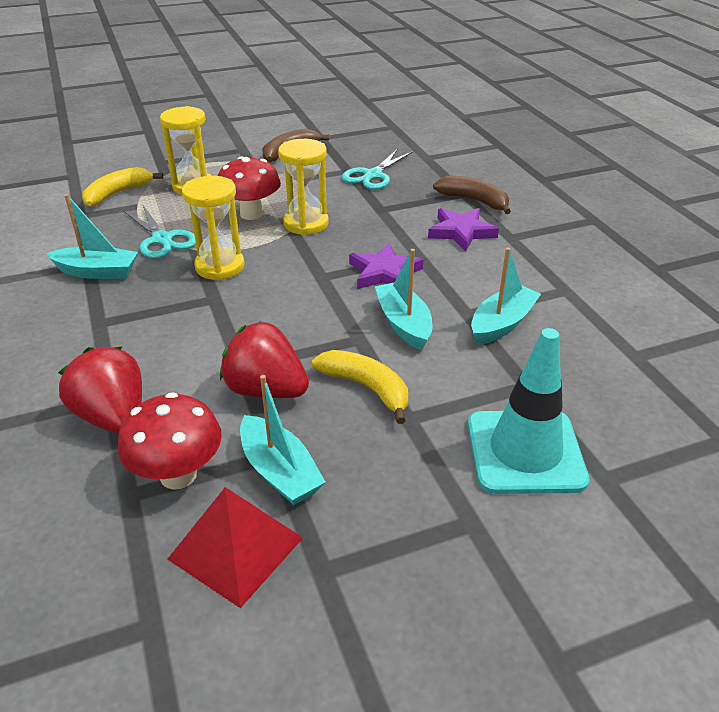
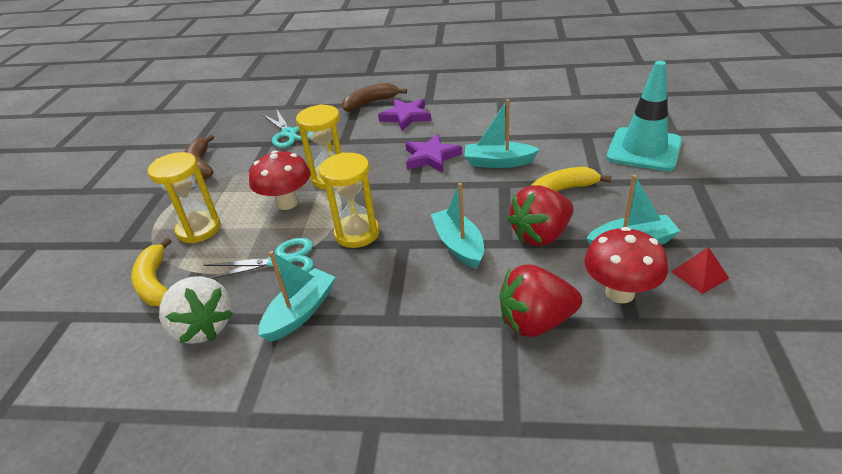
camera: 60 degrees left, 0 degrees up
(70, 233) = (203, 327): none -> white strawberry
(236, 548) = (699, 275): red pyramid -> red pyramid, size x0.57
(502, 324) = (522, 128): turquoise boat -> turquoise boat (459, 245)

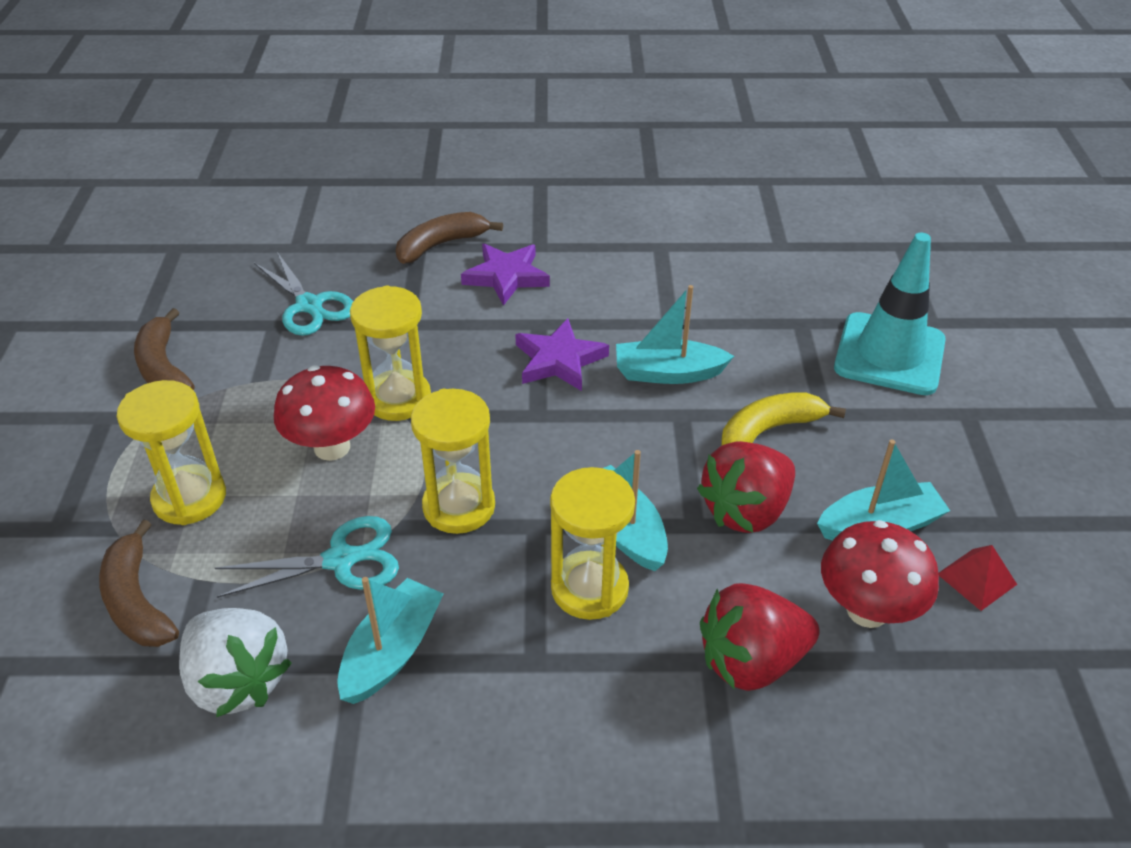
camera: 10 degrees left, 5 degrees up
(155, 283) = (137, 601): yellow banana -> brown banana
(432, 278) = (589, 588): none -> yellow hourglass

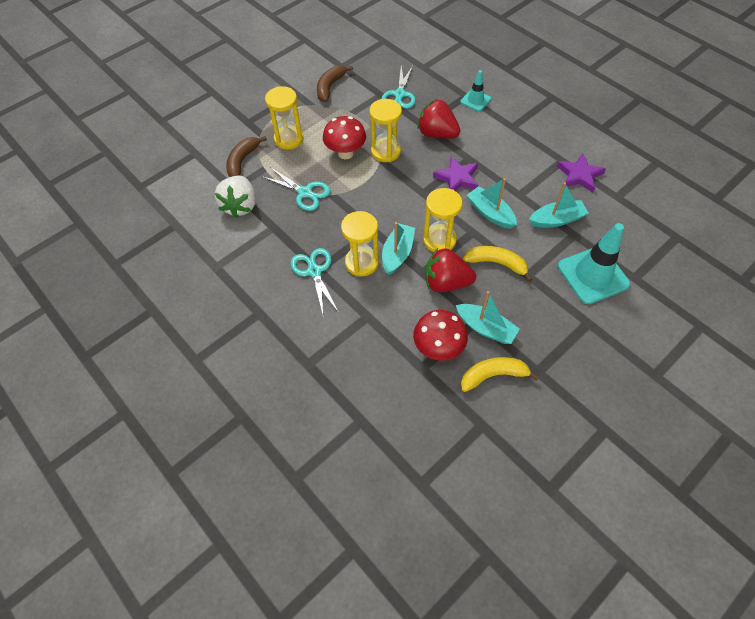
camera: 50 degrees right, 15 degrees up
(392, 652) = (285, 232): turquoise boat -> turquoise boat (556, 220)
(441, 245) = (475, 100): brown banana -> turquoise traffic cone
(459, 506) = (358, 204): yellow hourglass -> yellow hourglass (439, 240)
(506, 277) = (482, 131): purple star -> purple star (579, 175)
(532, 671) = (314, 271): none -> turquoise scissors
(751, 661) = (378, 327): red strawberry -> red strawberry (437, 134)
(977, 579) = (493, 375): red pyramid -> yellow banana

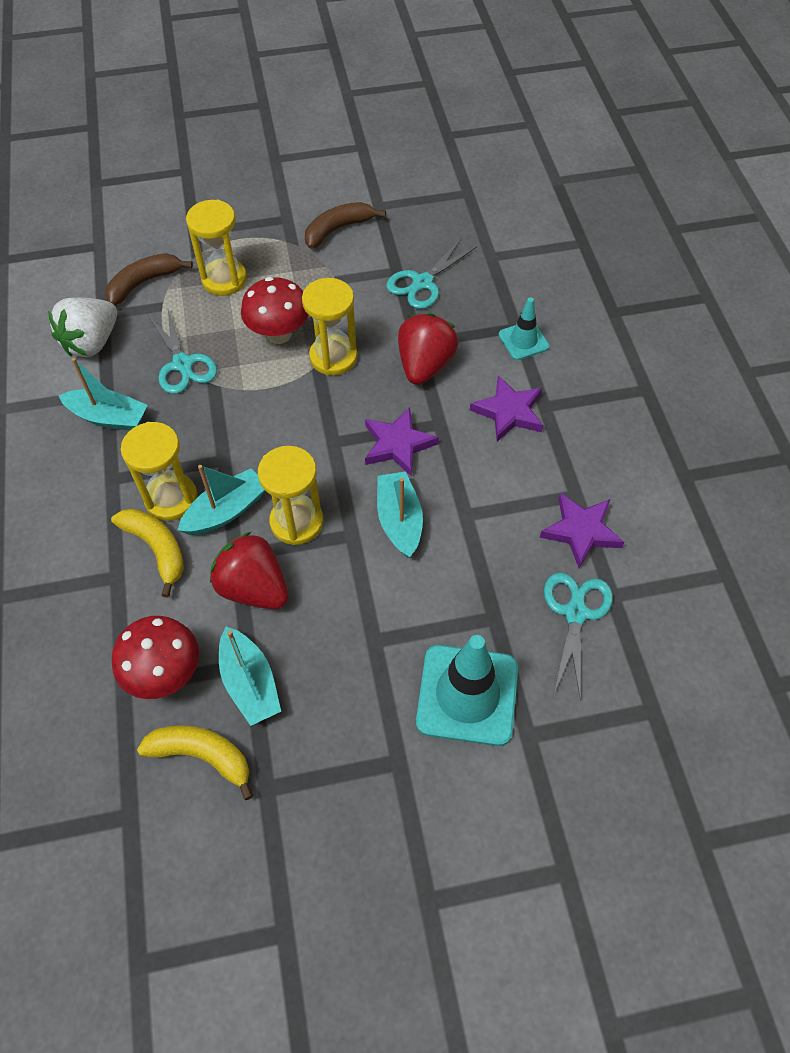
camera: 30 degrees right, 0 degrees up
(314, 271) = (104, 478): turquoise scissors -> turquoise scissors (575, 613)
(437, 134) = (425, 365): red strawberry -> red strawberry turned 45 degrees clockwise
(496, 263) = (345, 598): yellow banana -> yellow banana (157, 549)
(498, 137) = (509, 412): none -> purple star
(556, 220) = (486, 581): turquoise boat -> turquoise boat (108, 417)

